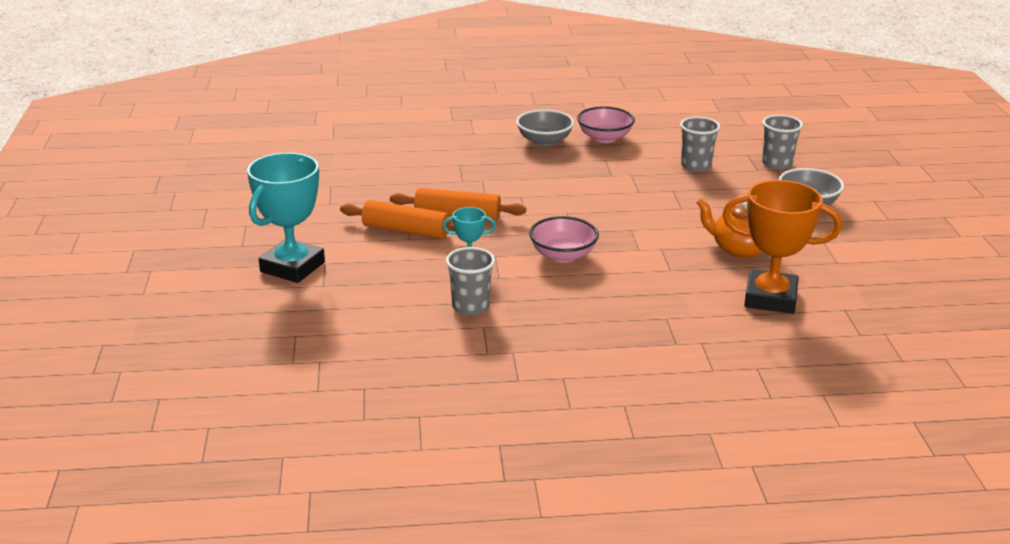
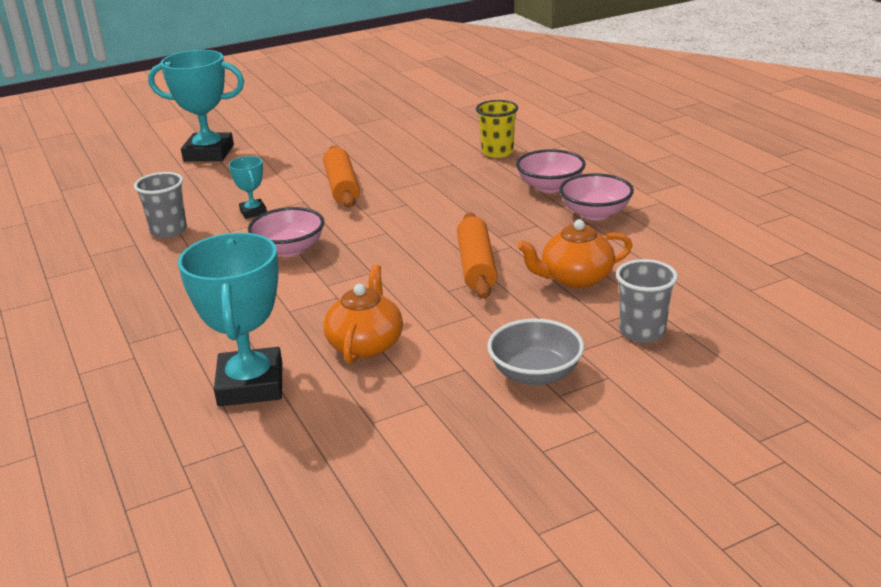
camera: 70 degrees right, 0 degrees up
(406, 231) = (297, 175): orange rolling pin -> orange rolling pin (476, 266)
(456, 144) = (497, 152): none -> yellow cup
(544, 141) = (550, 187): grey bowl -> pink bowl
(696, 166) = (575, 278): grey cup -> orange teapot
(770, 298) = (250, 385): orange trophy -> turquoise trophy

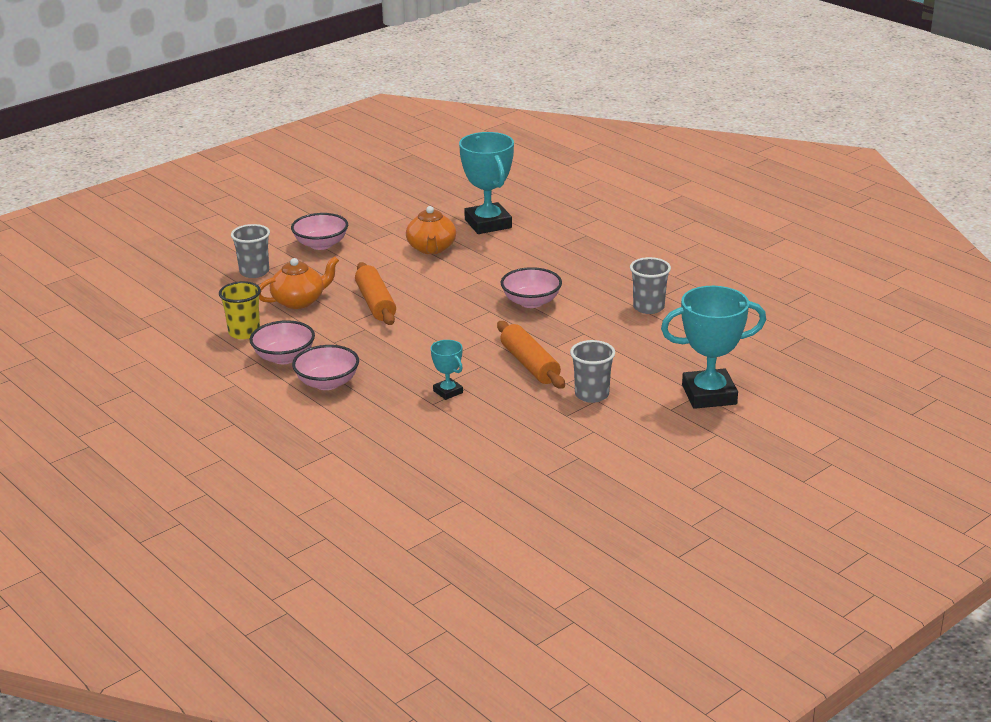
camera: 165 degrees right, 0 degrees up
(253, 212) = (592, 331): turquoise trophy -> turquoise trophy (448, 392)
(306, 160) = (592, 395): none -> grey cup
(497, 152) = (390, 424): yellow cup -> yellow cup (244, 332)
(535, 374) = (321, 244): grey bowl -> pink bowl

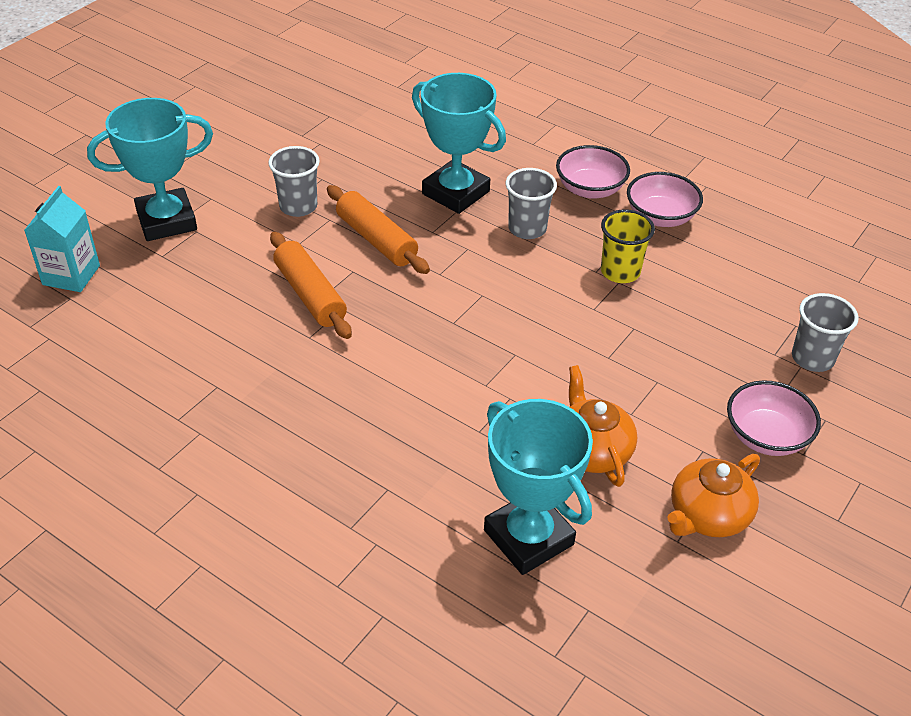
camera: 165 degrees right, 15 degrees up
(244, 332) = (734, 248): yellow cup -> yellow cup (620, 272)
(299, 301) = (708, 309): orange teapot -> orange teapot (707, 515)
(375, 303) = (608, 317): orange rolling pin -> orange rolling pin (310, 294)
(448, 392) = (456, 193): turquoise trophy -> turquoise trophy, size x2.05
(531, 302) = (402, 346): pink bowl -> none
(648, 307) = (238, 356): grey cup -> grey cup (527, 229)
(783, 364) = (71, 275): none -> turquoise carton

